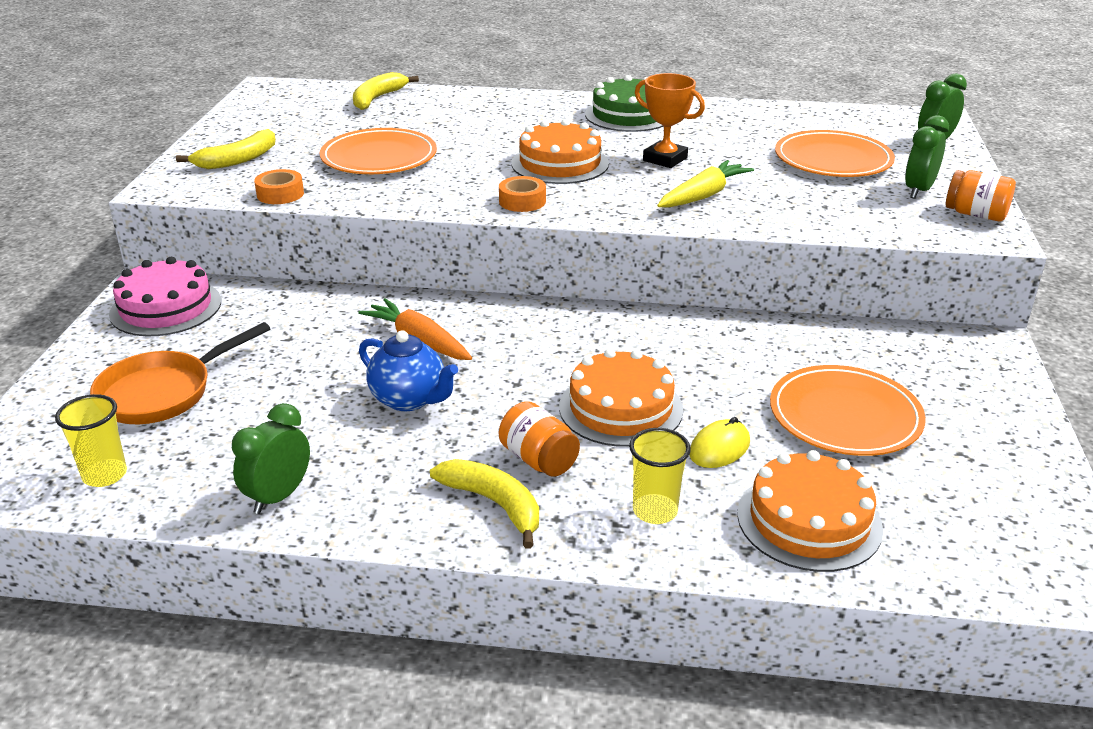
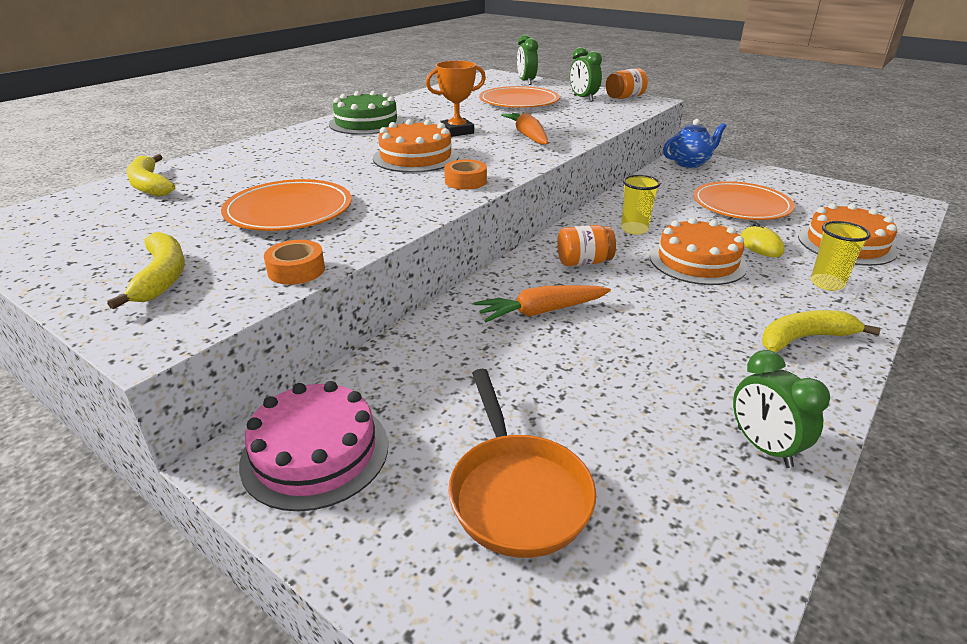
camera: 60 degrees left, 0 degrees up
(105, 475) = (676, 581): yellow cup -> yellow cup (634, 229)
(409, 399) = (634, 338): blue teapot -> blue teapot (689, 163)
(538, 460) = (751, 306): orange jar -> orange jar (583, 262)
(703, 196) = (528, 136): yellow carrot -> orange carrot

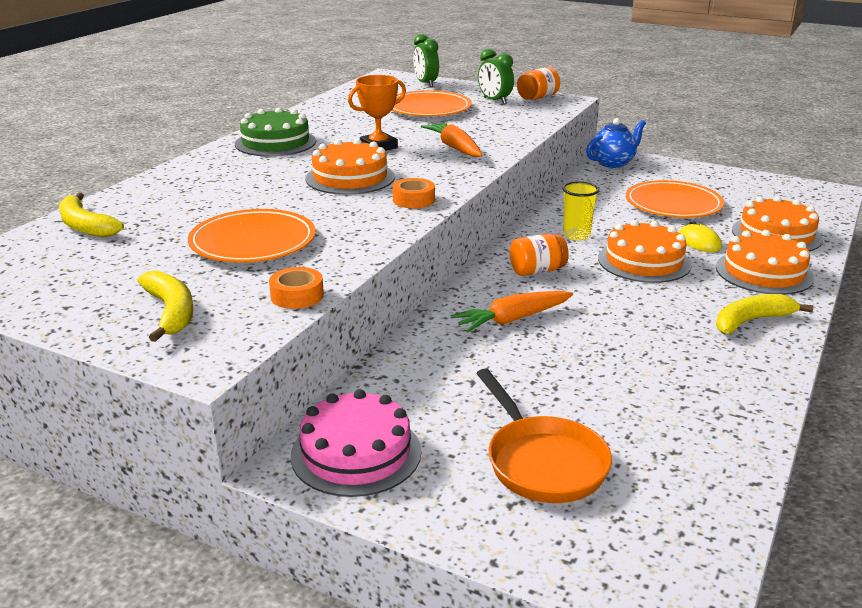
camera: 10 degrees left, 5 degrees down
(763, 447) = (732, 408): green clock -> none
(827, 283) = (764, 272): yellow cup -> orange cake

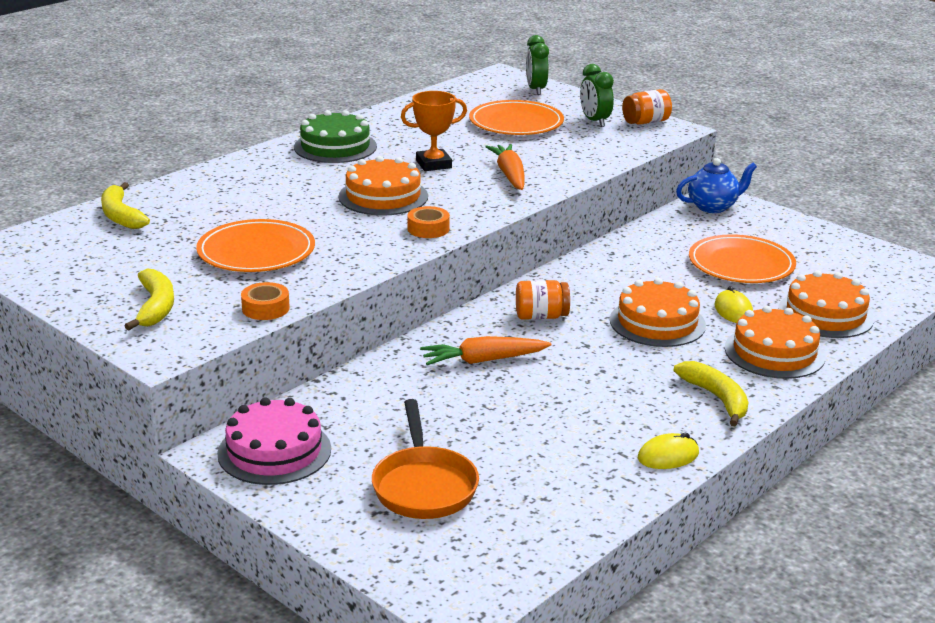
camera: 15 degrees right, 0 degrees up
(576, 235) = (608, 285): yellow cup -> none
(751, 321) = (716, 398): yellow banana -> yellow banana turned 75 degrees clockwise
(755, 384) = (668, 456): none -> yellow mouse

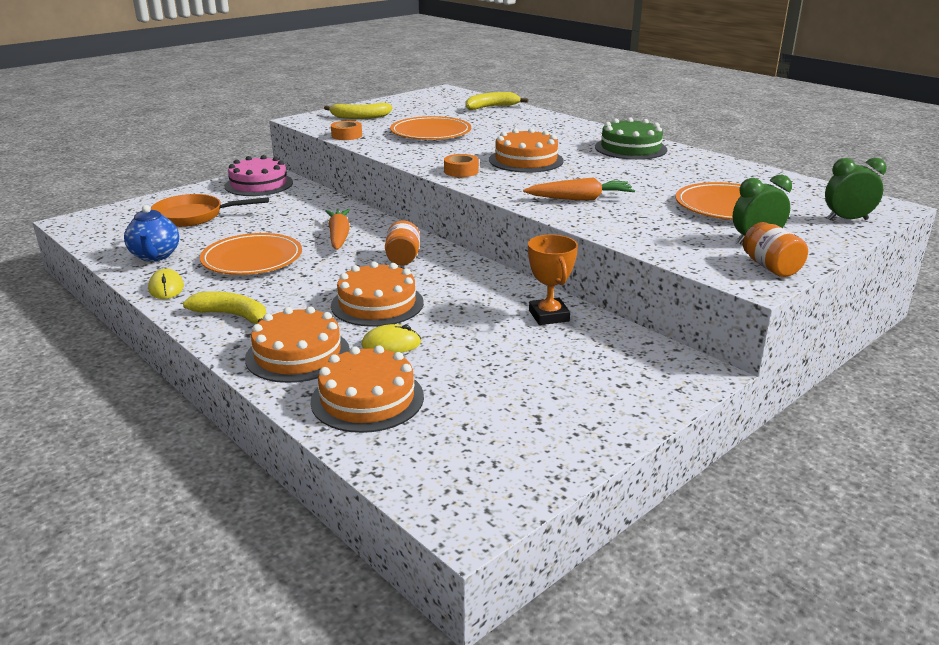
camera: 95 degrees right, 0 degrees up
(433, 164) = (599, 175): orange trophy -> orange trophy (549, 316)
(713, 207) = (667, 366): blue teapot -> blue teapot (155, 256)
(716, 398) = (233, 316): yellow banana -> yellow banana turned 135 degrees counterclockwise
(741, 264) = (501, 363): orange plate -> orange plate (252, 259)

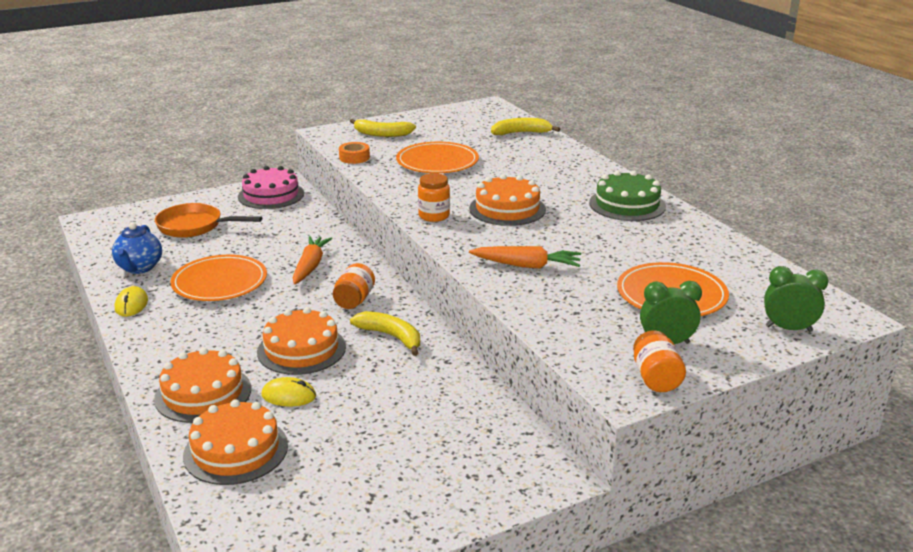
camera: 15 degrees right, 0 degrees up
(233, 316) = (171, 343): yellow banana -> yellow banana (391, 337)
(461, 171) = (434, 216): orange tape -> orange jar
(549, 316) = (451, 387): orange trophy -> none

